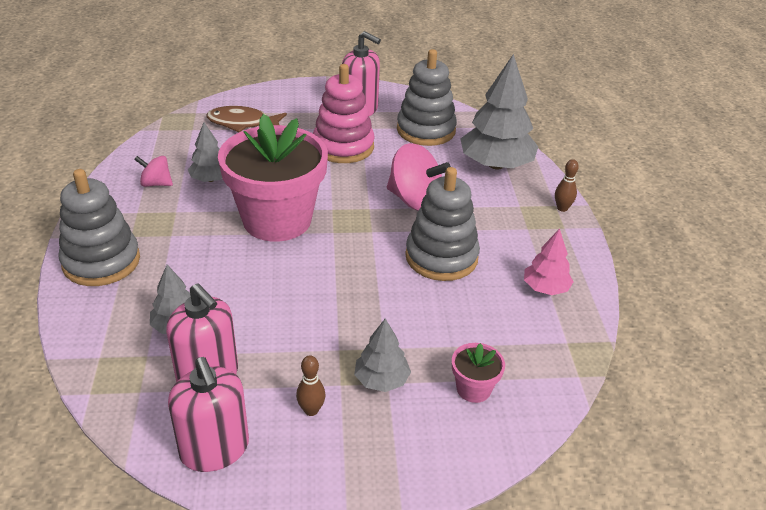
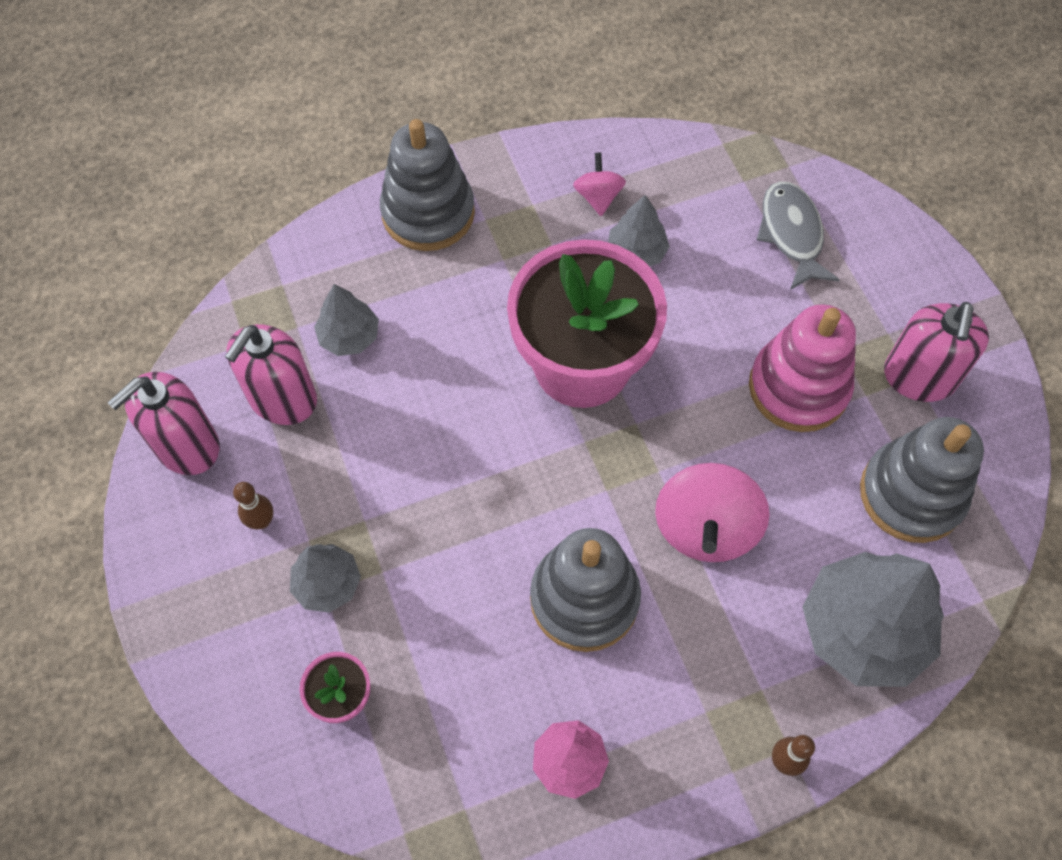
camera: 75 degrees right, 25 degrees up
(242, 123) = (791, 234): brown fish -> grey fish

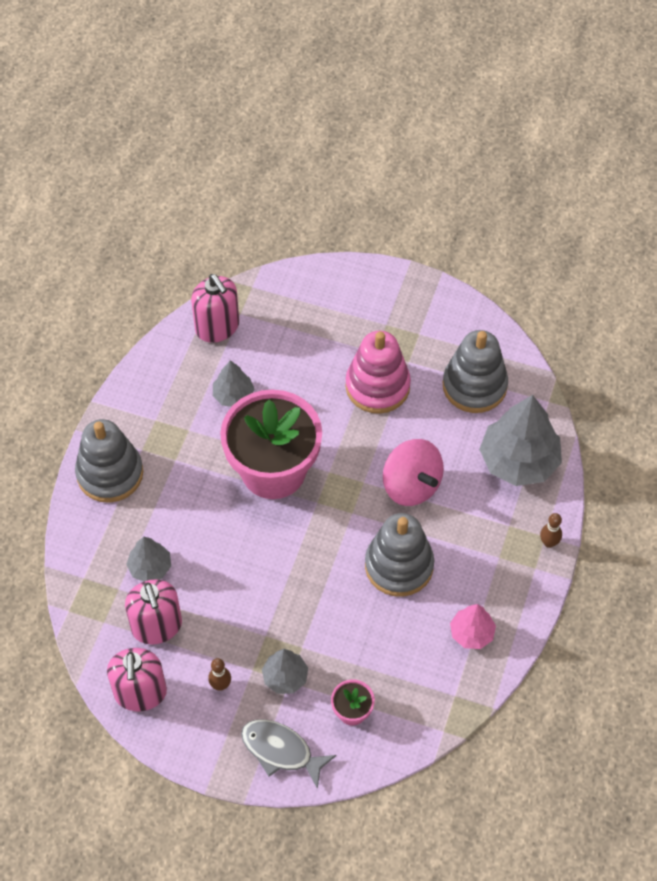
camera: 50 degrees left, 5 degrees down
(598, 197) = (182, 386): pink spinning top -> none
(791, 234) = (292, 318): grey fish -> grey fish (281, 751)
(919, 377) = (421, 332): pink soap dispenser -> pink soap dispenser (217, 327)

